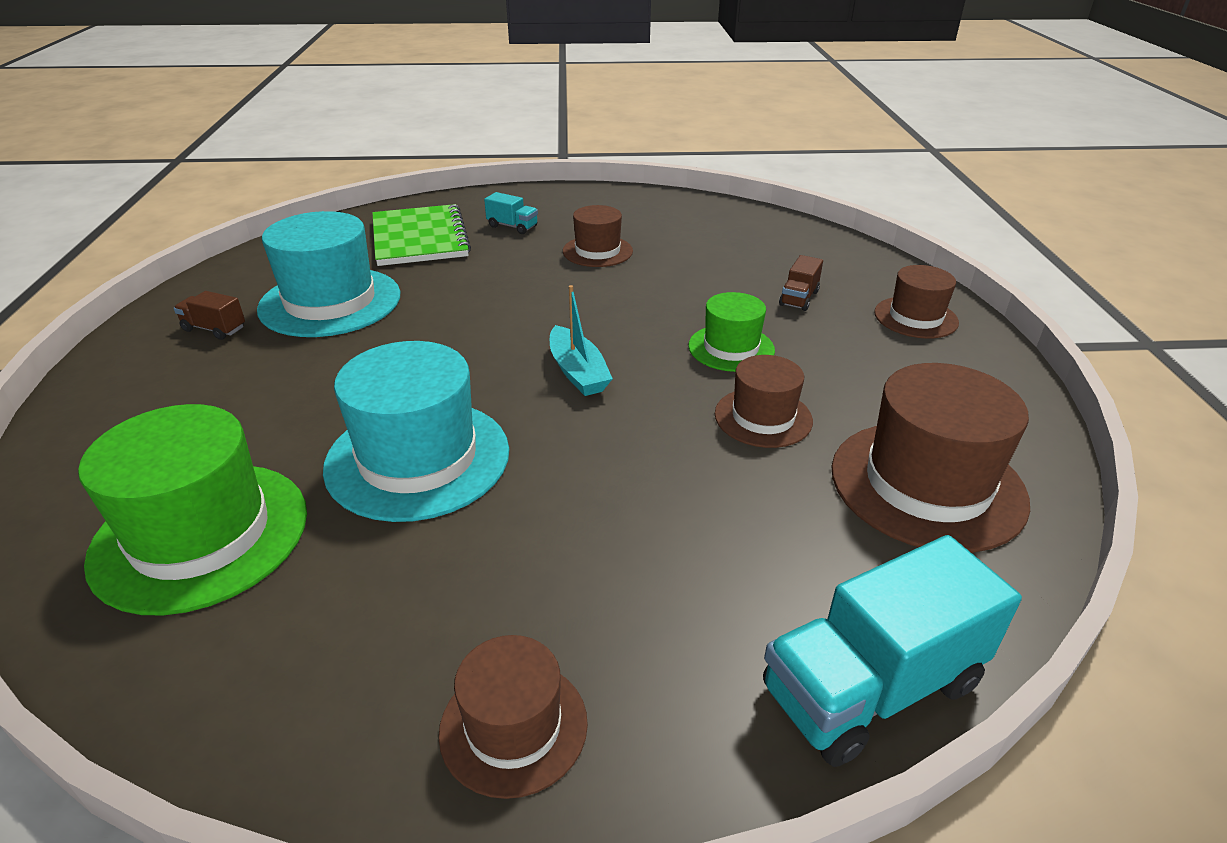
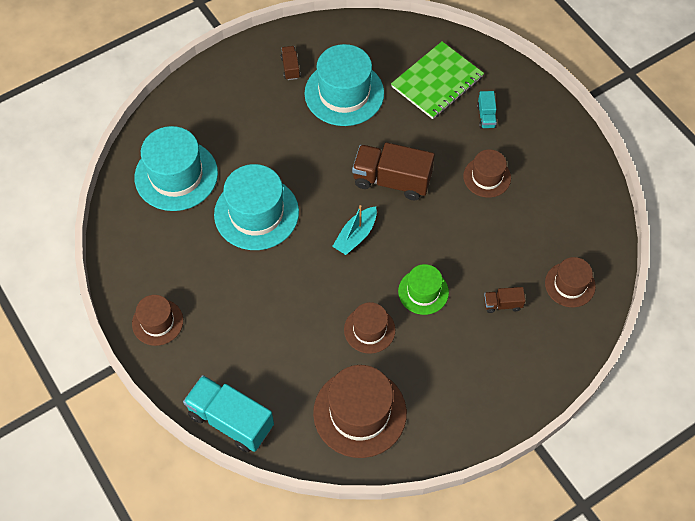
camera: 60 degrees right, 25 degrees up
(201, 535) = (176, 175): green hat -> turquoise hat
(521, 313) = (391, 180): none -> brown truck
(915, 317) = (521, 371): brown hat -> brown hat (570, 284)

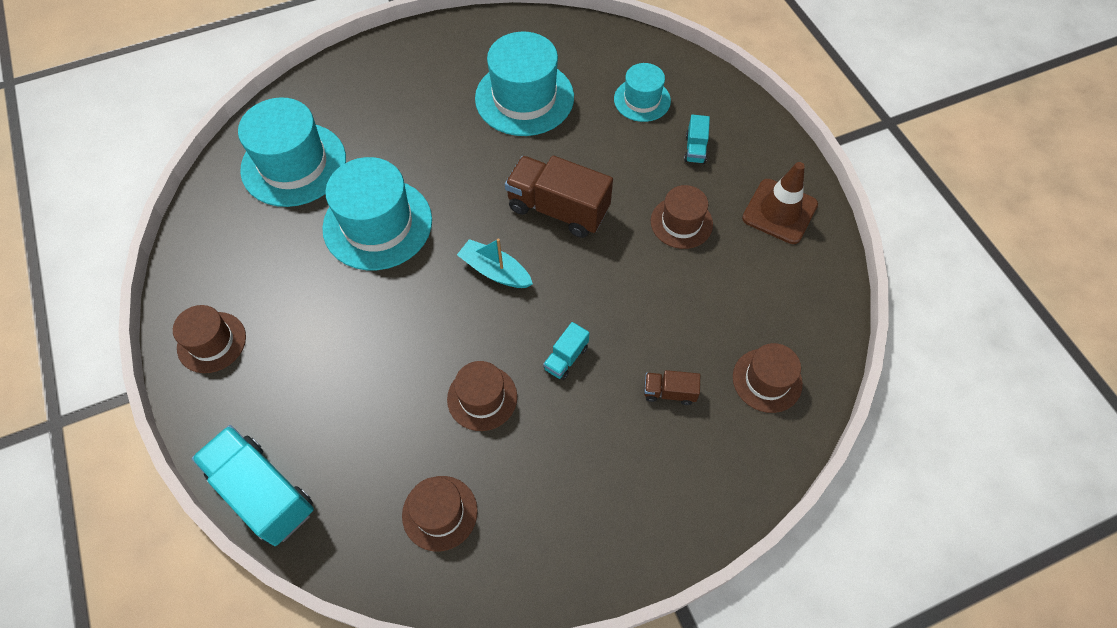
camera: 10 degrees right, 0 degrees up
(290, 68) = (467, 60): brown truck -> none
(355, 235) = (495, 271): turquoise boat -> turquoise boat turned 75 degrees clockwise
(359, 413) = (439, 513): brown hat -> brown hat, size x0.57
(423, 292) = (566, 358): green hat -> turquoise truck
(437, 82) = (642, 100): green notebook -> turquoise hat
(558, 157) = (779, 211): none -> brown traffic cone

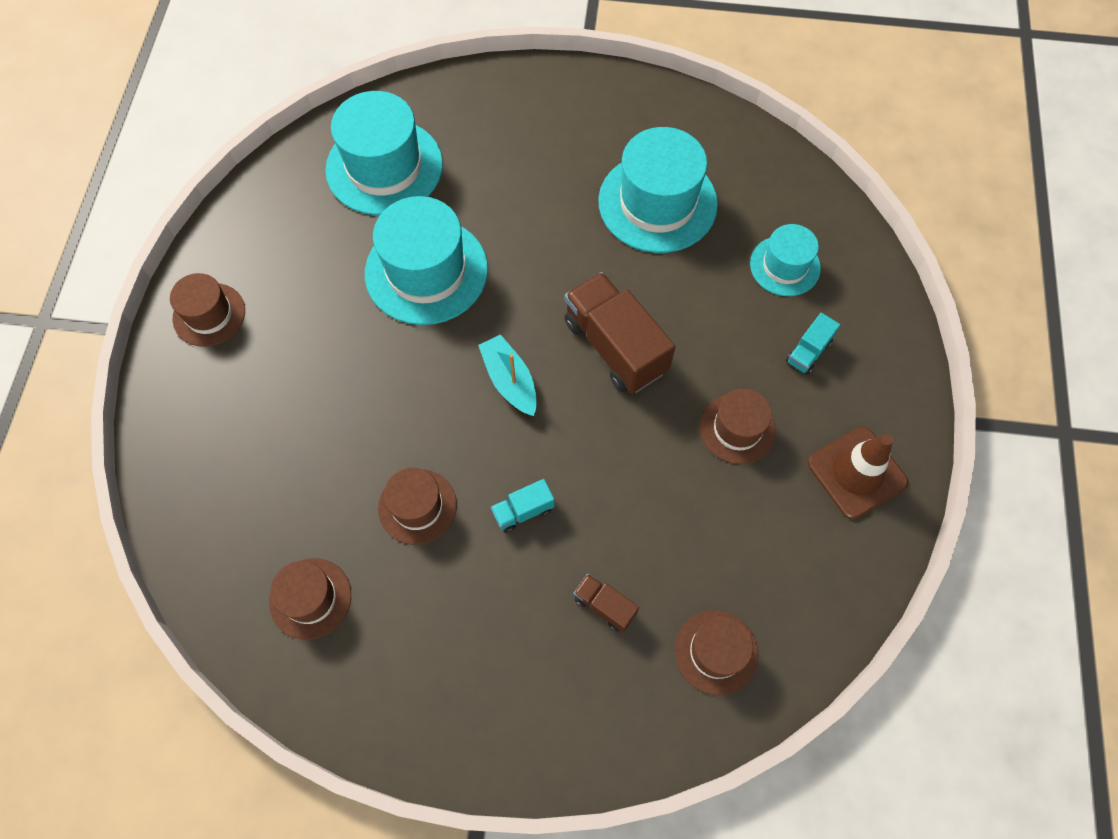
camera: 30 degrees right, 5 degrees up
(263, 492) = (171, 487): turquoise truck -> none

